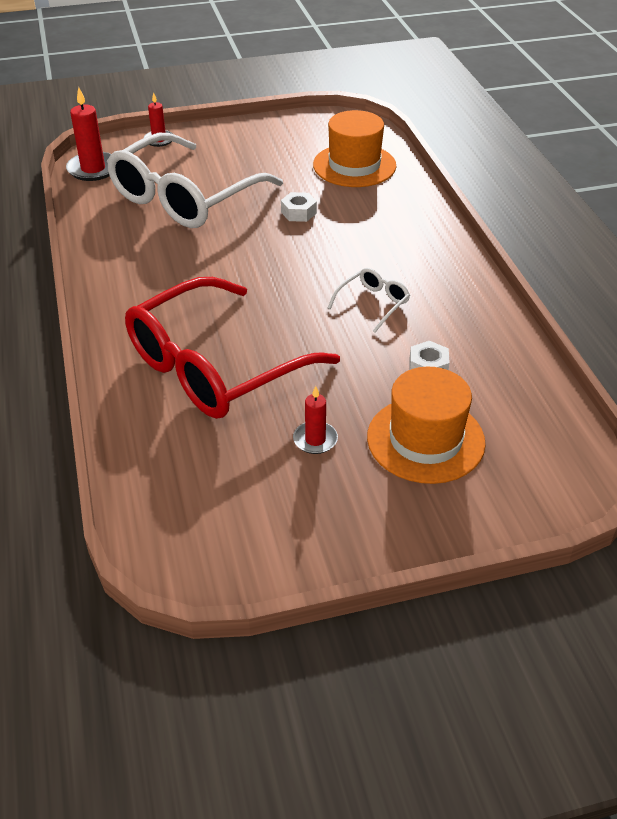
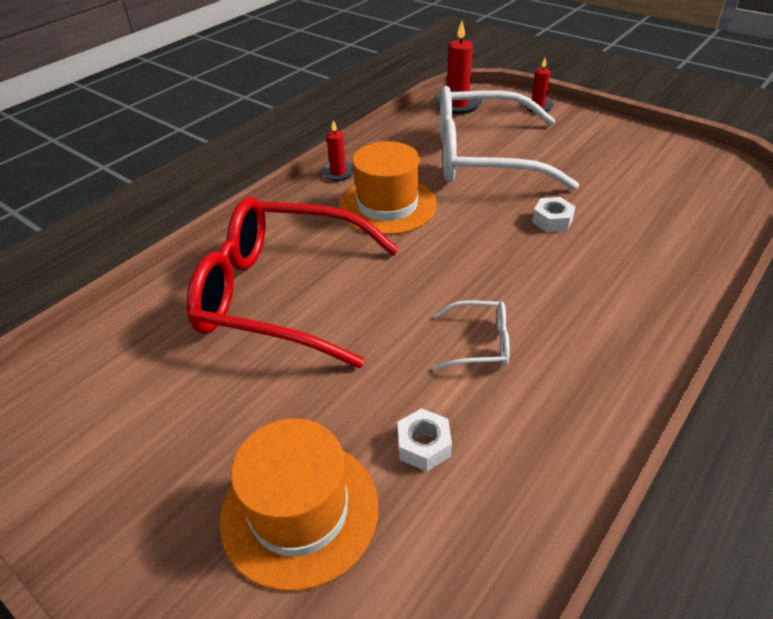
camera: 55 degrees right, 0 degrees up
(315, 440) = (233, 415): red candle -> red candle (338, 172)
(354, 165) = (675, 212): orange hat -> orange hat (387, 205)

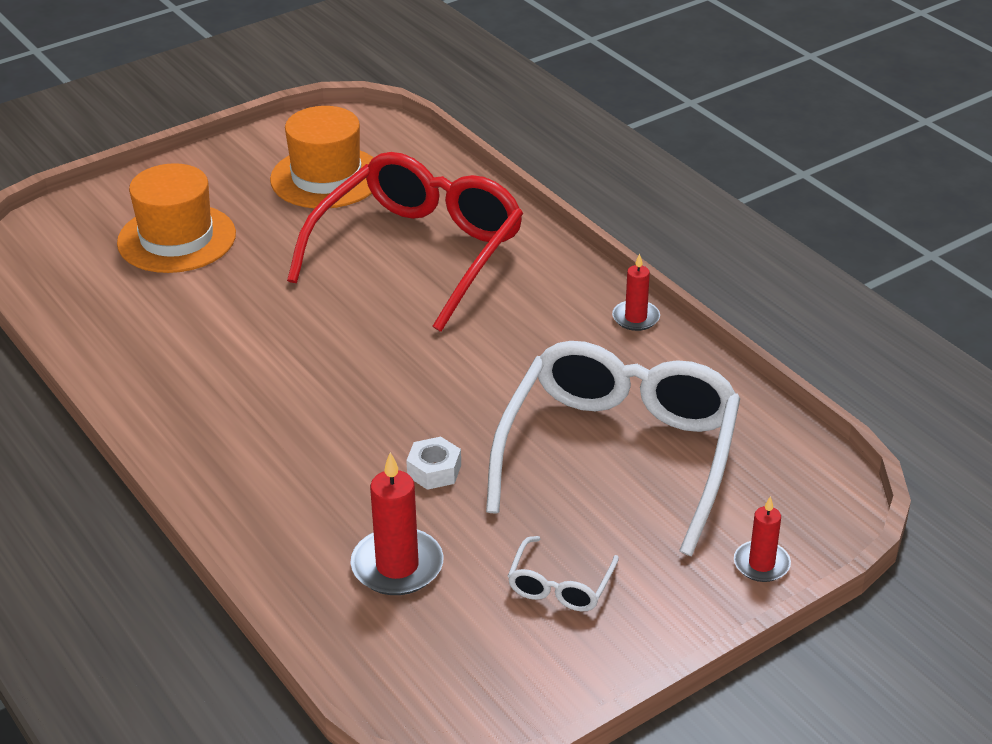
camera: 105 degrees right, 5 degrees down
(387, 205) = (538, 344): orange hat -> orange hat (326, 178)
(423, 445) = (188, 302): white nut -> none
(457, 104) = (804, 471): red candle -> red candle (397, 566)
(480, 343) = (273, 359): white glasses -> white glasses (560, 586)

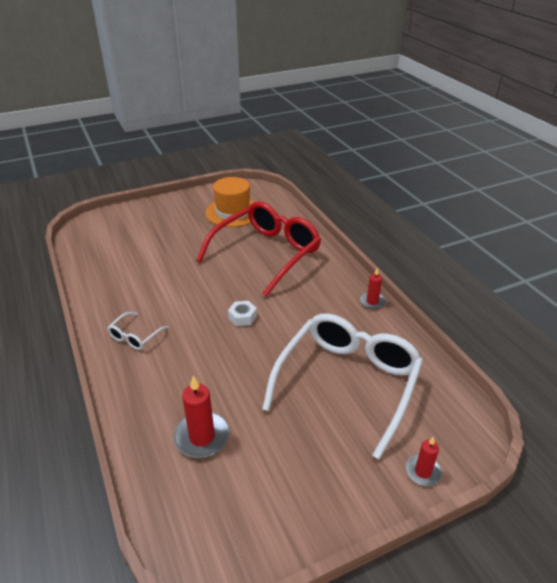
camera: 10 degrees right, 0 degrees up
(176, 238) = (152, 233): orange hat -> none
(434, 470) = (240, 377): white nut -> white nut (242, 317)
(560, 586) = (294, 467): white glasses -> white glasses (135, 336)

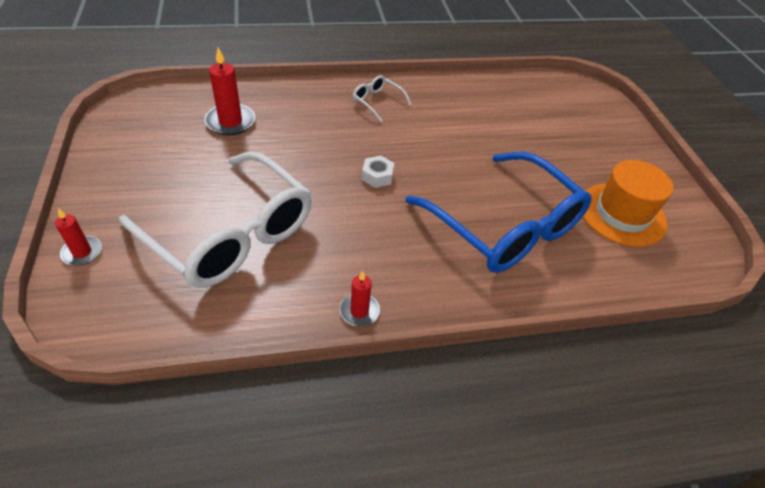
camera: 100 degrees right, 10 degrees up
(267, 253) = (505, 226): red glasses -> blue glasses

